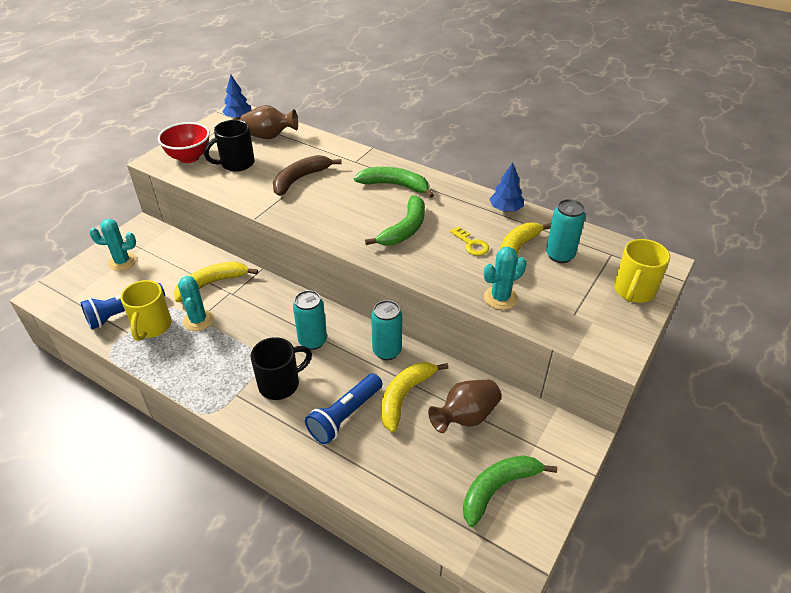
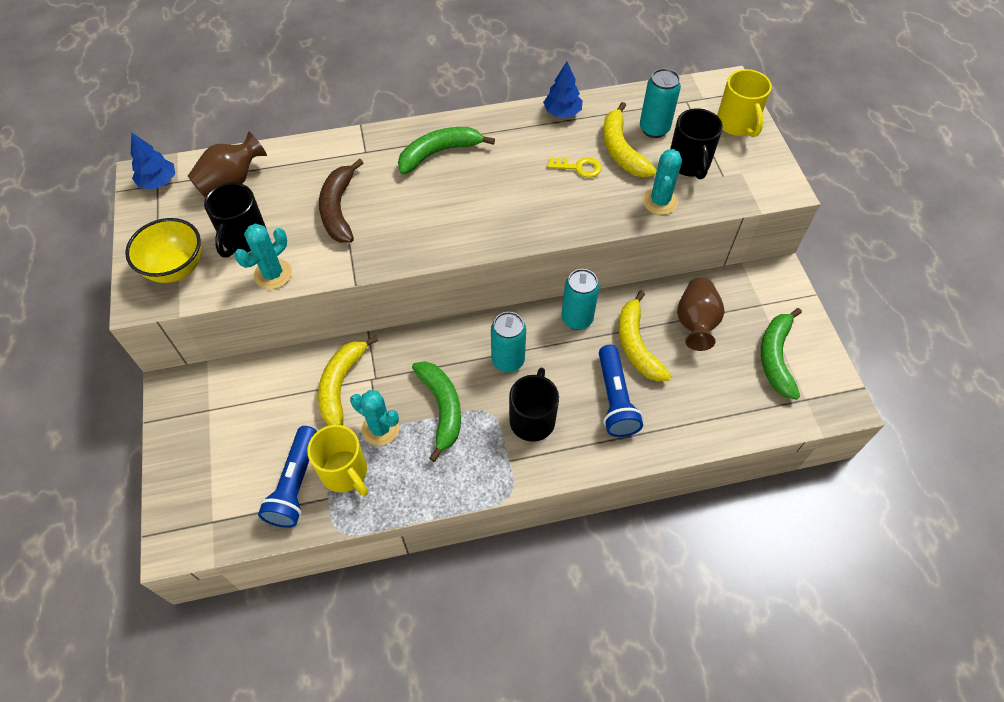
camera: 45 degrees left, 15 degrees up
(122, 262) = (210, 440): turquoise cactus -> turquoise cactus (273, 274)
(189, 157) = (176, 268): red bowl -> yellow bowl
(404, 229) = (507, 193): green banana -> green banana (442, 409)
(556, 291) = (689, 164): none -> black mug

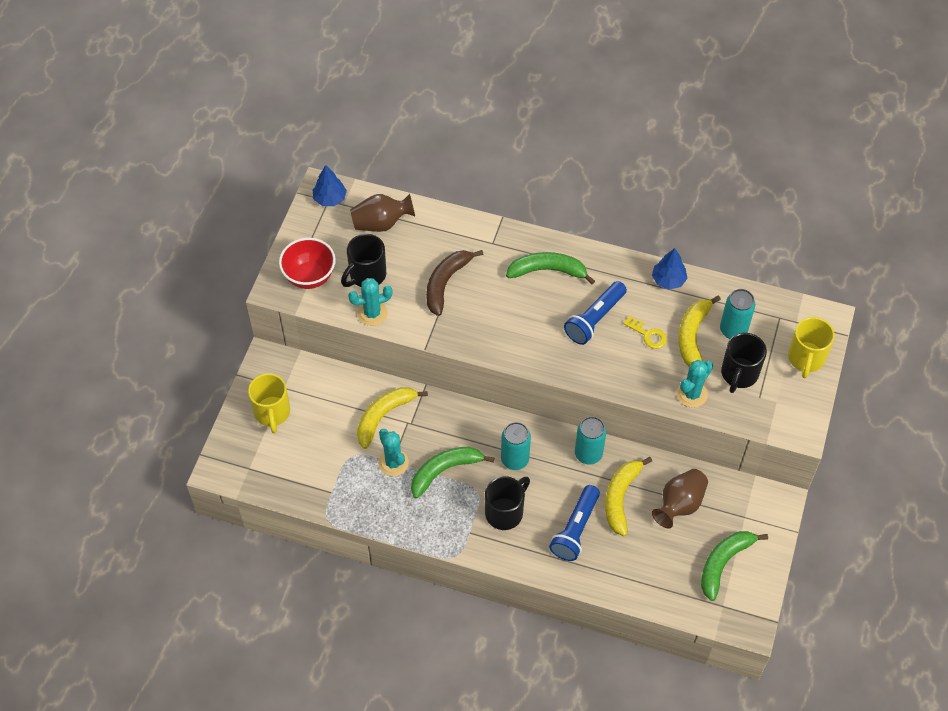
camera: 30 degrees right, 0 degrees up
(176, 268) = (309, 276): yellow bowl -> red bowl
(295, 484) = (315, 472): blue flashlight -> blue flashlight (594, 319)
(345, 473) = (352, 481): yellow mug -> yellow mug (272, 413)
(442, 409) = (445, 470): green banana -> green banana turned 135 degrees counterclockwise

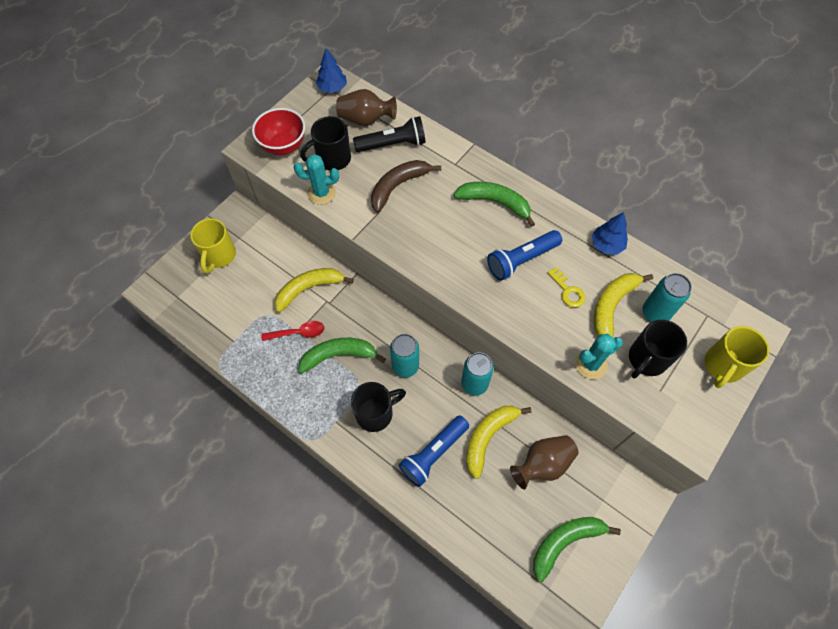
camera: 20 degrees right, 5 degrees up
(393, 462) = (298, 333): turquoise cactus -> red spoon
(421, 241) = (393, 144): none -> black flashlight

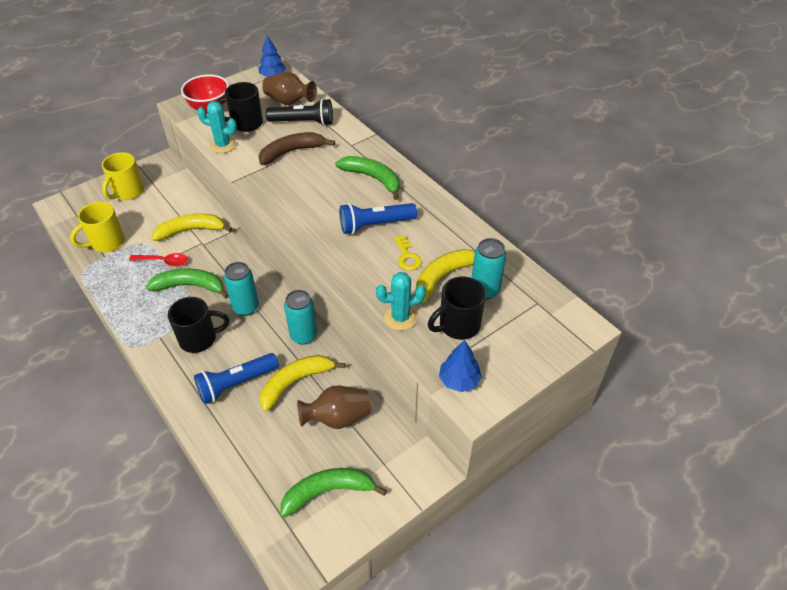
camera: 15 degrees right, 15 degrees down
(607, 245) = (462, 228): blue tree -> blue tree (459, 380)
(722, 366) = (533, 347): yellow mug -> yellow mug (106, 242)

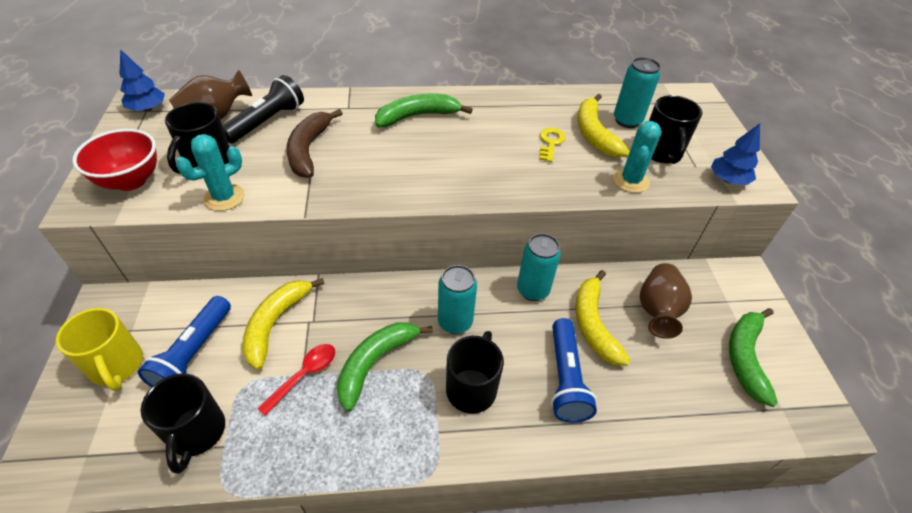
camera: 60 degrees left, 0 degrees up
(106, 242) = (197, 433): yellow mug -> black mug
(375, 225) = (488, 143): blue flashlight -> blue flashlight (194, 353)
(407, 256) = (550, 143): yellow key -> yellow key turned 90 degrees counterclockwise

